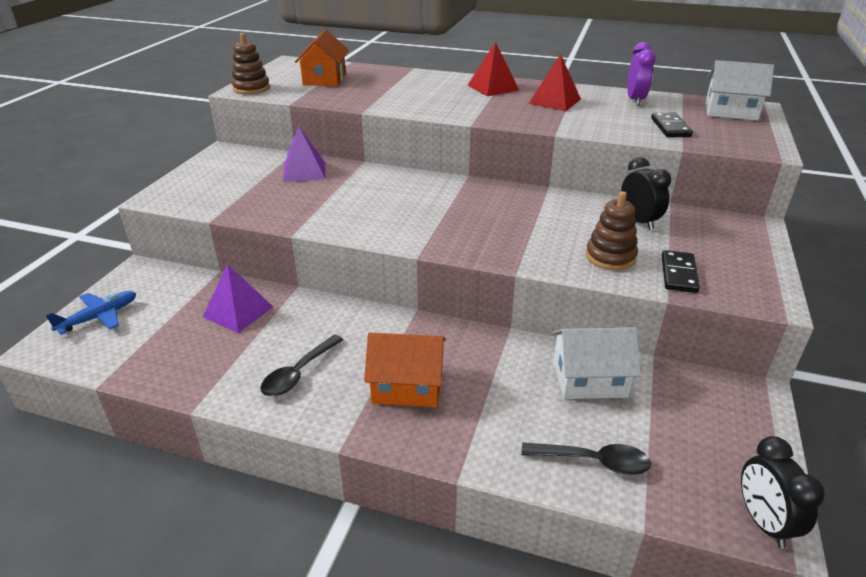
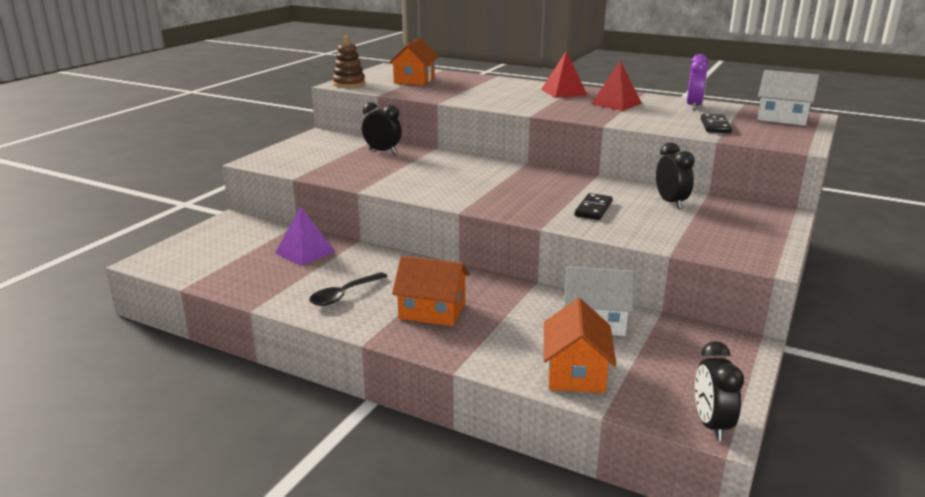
camera: 10 degrees right, 10 degrees down
(99, 317) = (192, 247): blue plane -> none
(304, 171) = (382, 151): purple pyramid -> black clock
(593, 461) = (576, 372): black spoon -> orange house
(610, 257) = (632, 224): brown stacking toy -> none
(678, 274) = (689, 239): black domino -> black domino (593, 209)

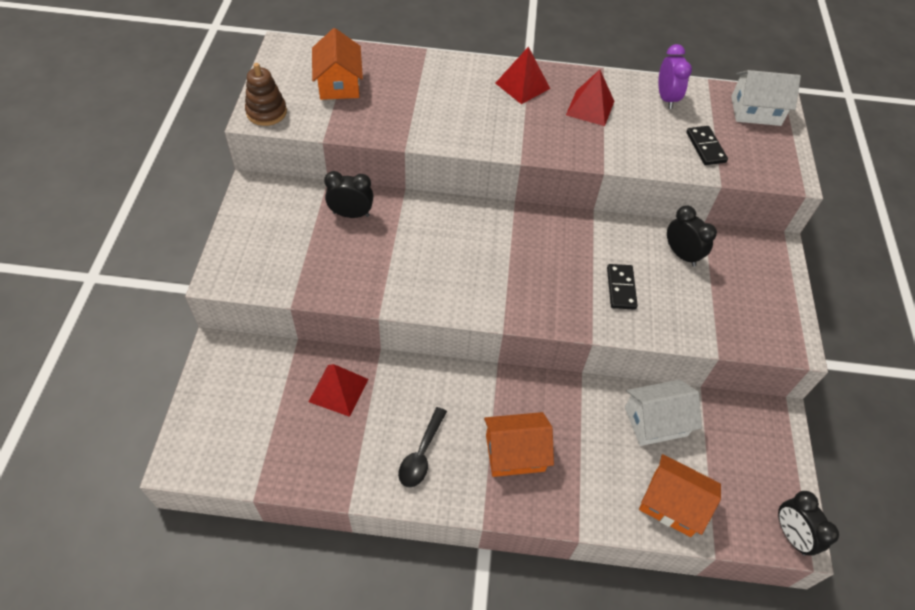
camera: 25 degrees left, 30 degrees up
(305, 252) = (338, 390): purple pyramid -> red pyramid
(576, 372) = (672, 503): orange house -> orange house turned 45 degrees counterclockwise

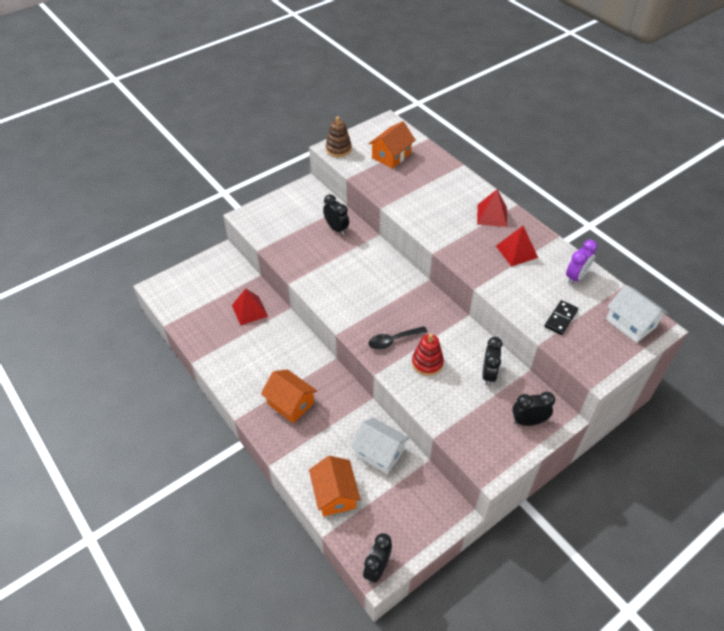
camera: 50 degrees right, 5 degrees down
(421, 454) = (249, 367): black spoon -> black spoon (393, 340)
(621, 288) = (427, 363): black domino -> red stacking toy
(762, 271) = (528, 421): none -> black clock

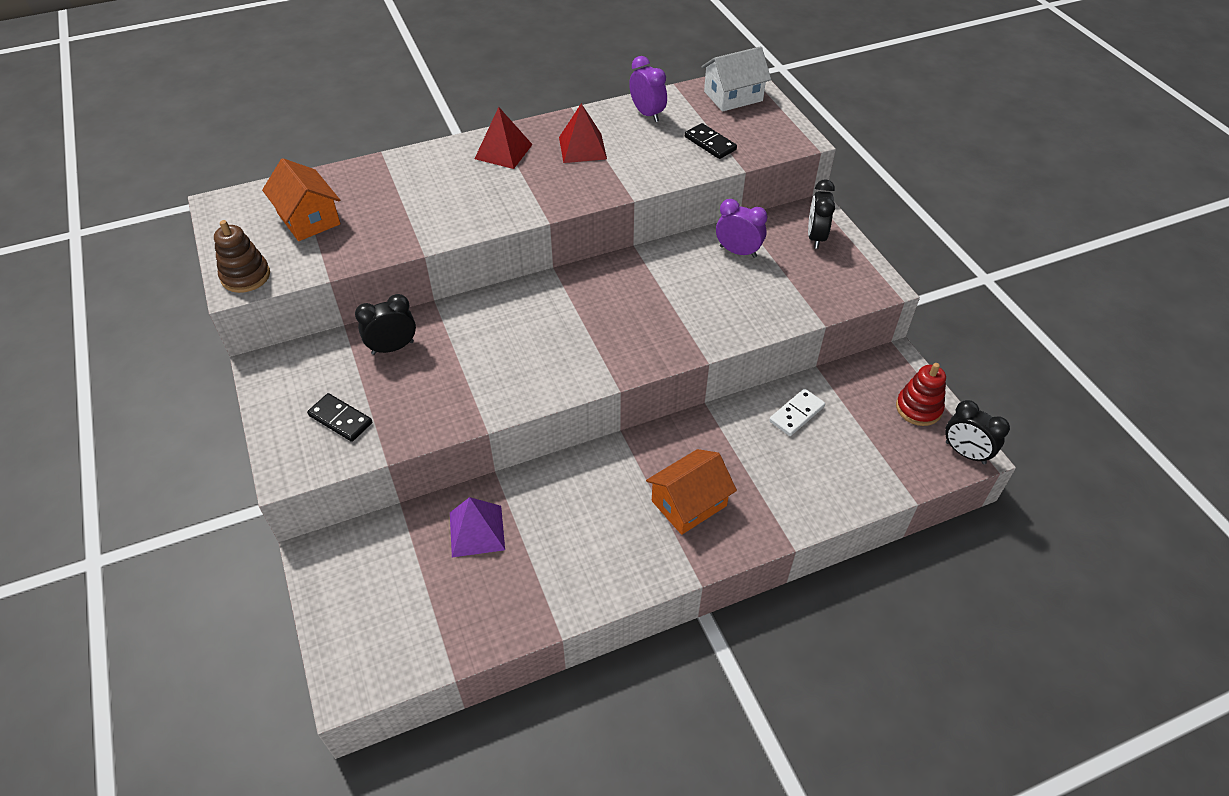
camera: 75 degrees left, 0 degrees up
(249, 310) = (476, 531): red pyramid -> purple pyramid
(281, 224) = (340, 419): none -> black domino
(335, 494) = (854, 477): orange house -> none
(379, 453) = (797, 414): white house -> white domino
(393, 340) = (653, 329): black spoon -> none
(427, 363) = (703, 303): red stacking toy -> red stacking toy (918, 408)
(488, 374) = (738, 251): black clock -> purple clock

